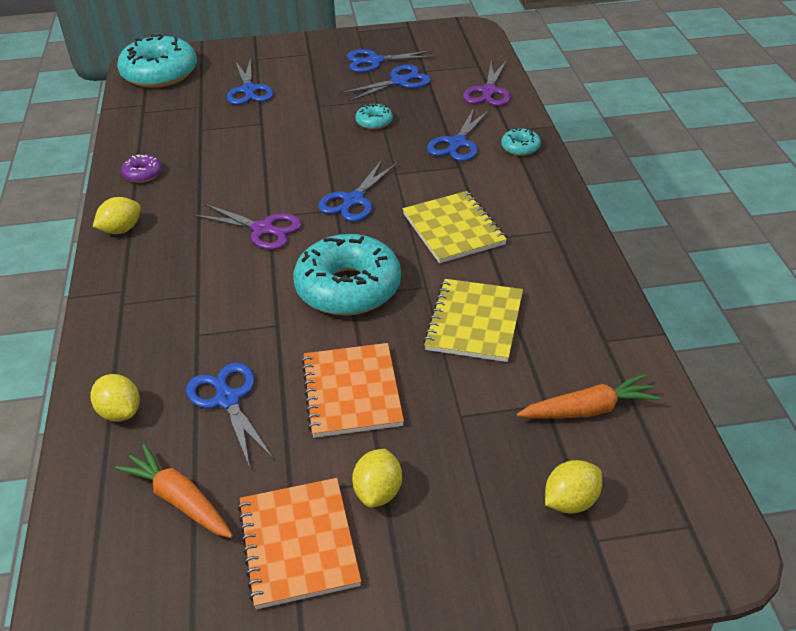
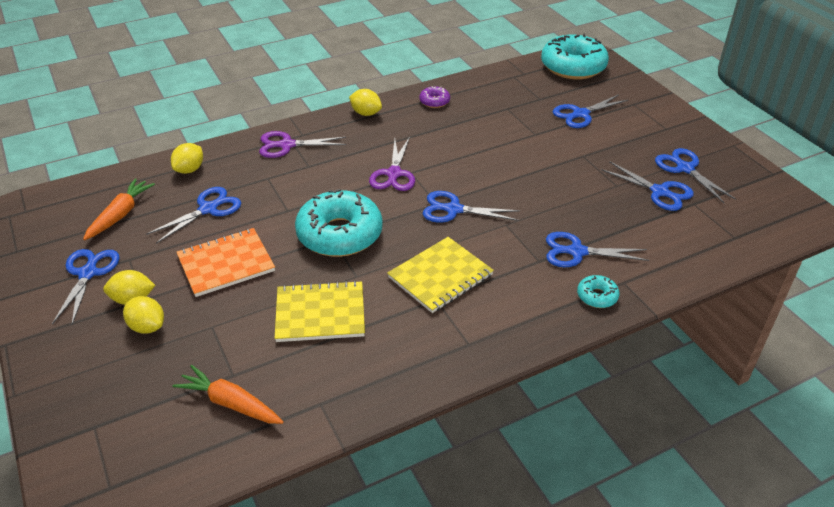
camera: 70 degrees right, 0 degrees up
(298, 544) = (88, 273): orange notebook -> blue scissors
(374, 122) = (578, 193): turquoise donut -> none
(488, 91) = (688, 254): purple scissors -> purple scissors (287, 145)
(570, 501) = (130, 406): yellow lemon -> yellow lemon (147, 326)
(588, 410) = (231, 403): orange carrot -> orange carrot turned 150 degrees clockwise

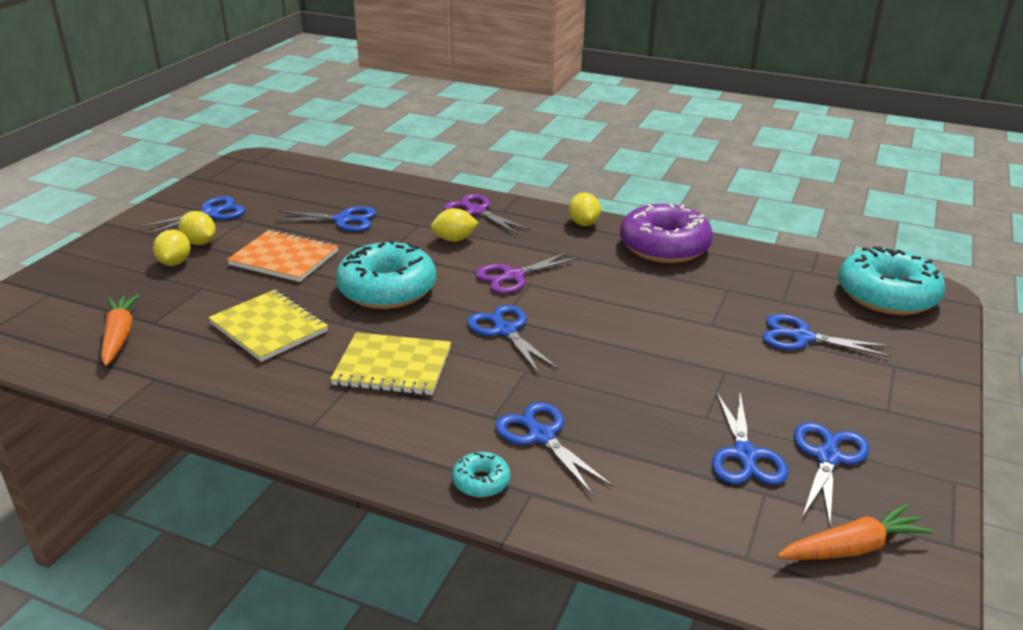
camera: 50 degrees right, 10 degrees down
(120, 215) = (291, 193): orange carrot -> orange carrot (852, 548)
(190, 170) = (382, 190): yellow lemon -> yellow lemon (454, 239)
(434, 101) = (664, 246): purple donut -> purple donut, size x2.28

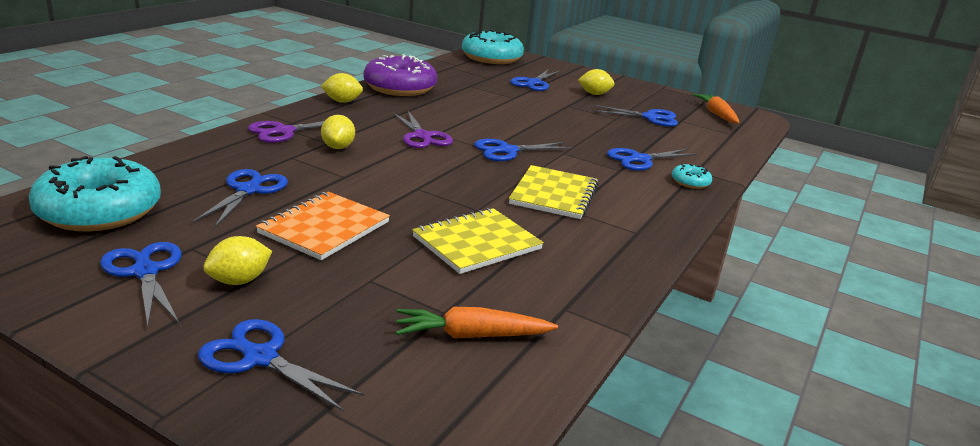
camera: 85 degrees left, 5 degrees down
(175, 262) = (288, 299): yellow lemon -> yellow lemon (594, 94)
(387, 289) = (422, 184): turquoise donut -> turquoise donut (99, 211)
(827, 457) = (649, 103): blue scissors -> blue scissors (260, 358)

